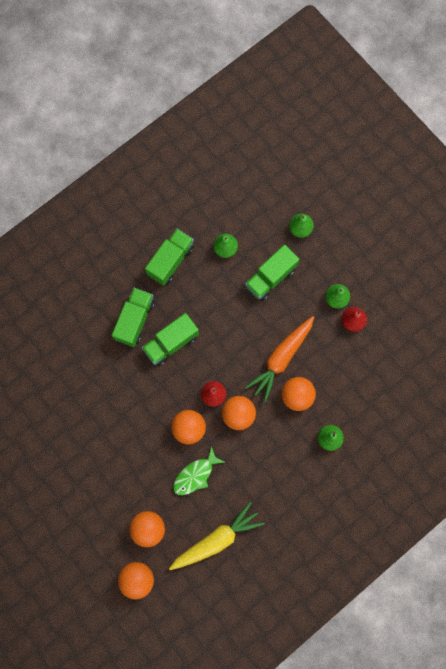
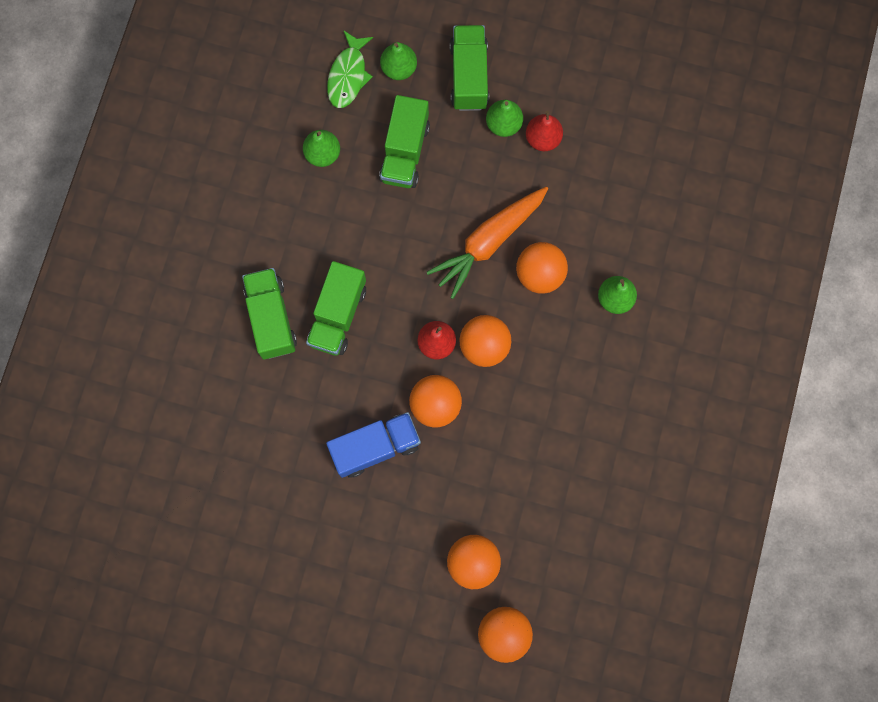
camera: 35 degrees left, 0 degrees up
(141, 428) = (375, 447): none -> blue truck
(171, 261) = (264, 214): green truck -> green truck (469, 76)
(195, 475) = (484, 456): green fish -> green fish (348, 76)
(217, 539) = (567, 515): yellow carrot -> none
(281, 359) = (488, 242): orange carrot -> orange carrot turned 45 degrees clockwise

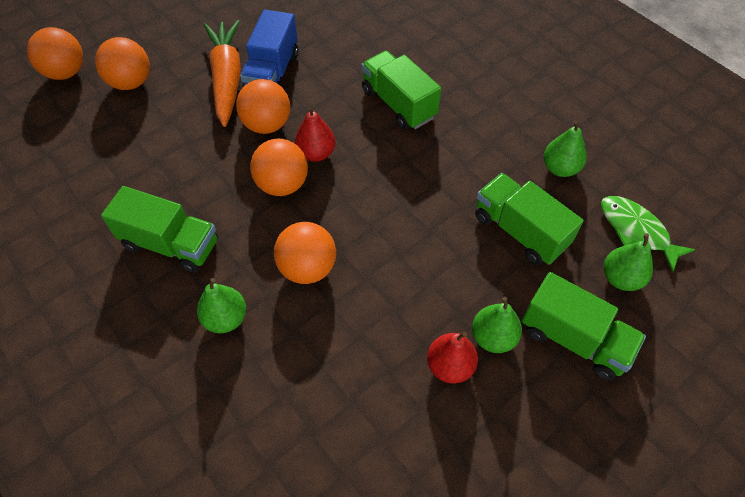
camera: 125 degrees right, 20 degrees down
(271, 318) = (431, 65): green truck -> green truck (170, 244)
(488, 242) = (374, 245): orange carrot -> orange carrot (227, 78)

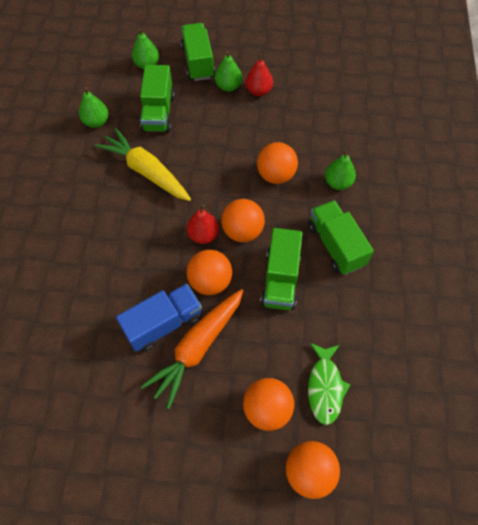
camera: 135 degrees left, 5 degrees up
(398, 104) = (119, 227): green truck -> green truck (280, 279)
(443, 164) = (146, 171): none -> yellow carrot
(636, 230) = (110, 73): green fish -> green fish (325, 387)

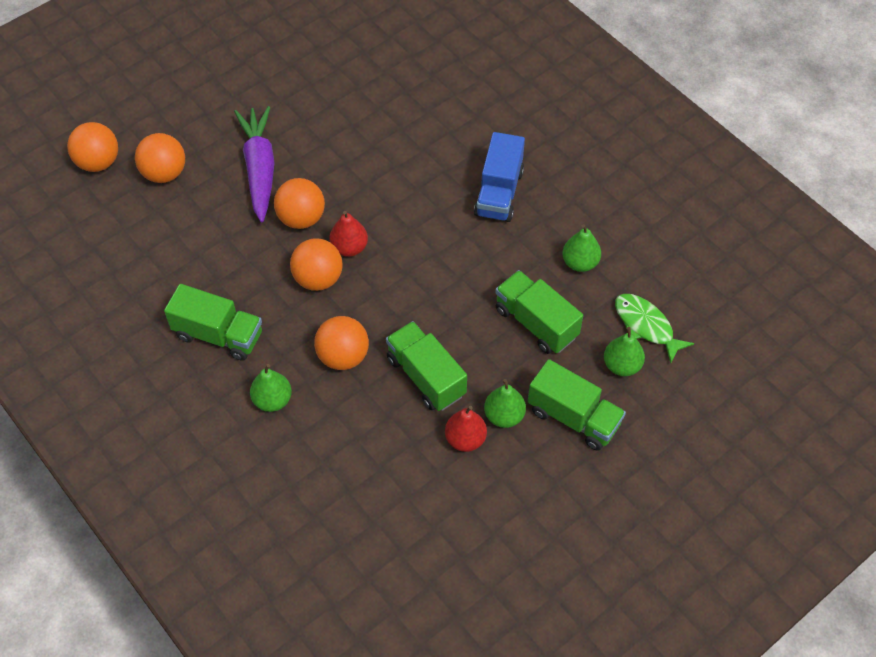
camera: 135 degrees right, 5 degrees down
(146, 171) = (470, 258): yellow carrot -> none
(163, 323) = (305, 163): blue truck -> blue truck (499, 193)
(197, 348) = (259, 168): orange carrot -> purple carrot
(280, 279) = (242, 267): green truck -> green truck (426, 376)
(325, 387) = (131, 219): green fish -> green fish (646, 326)

